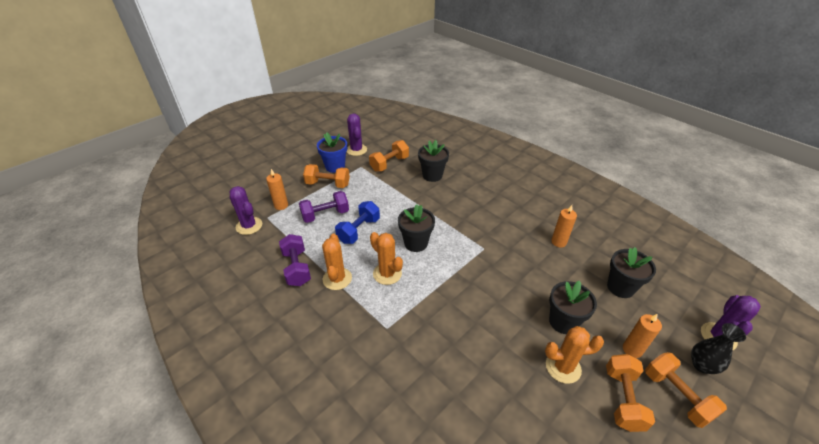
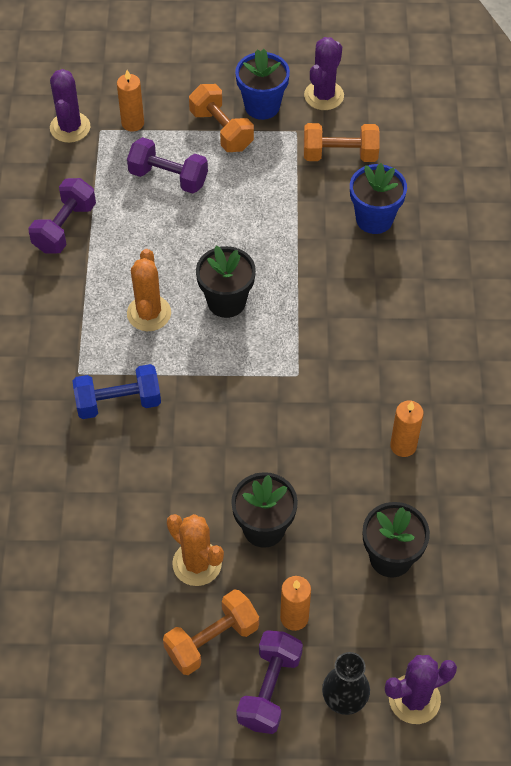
camera: 45 degrees right, 15 degrees up
(337, 279) = (91, 275): orange cactus -> none
(359, 230) = (182, 231): blue dumbbell -> blue dumbbell (118, 402)
(432, 175) = (374, 219): black flower pot -> blue flower pot
(676, 396) = (269, 689): orange dumbbell -> purple dumbbell

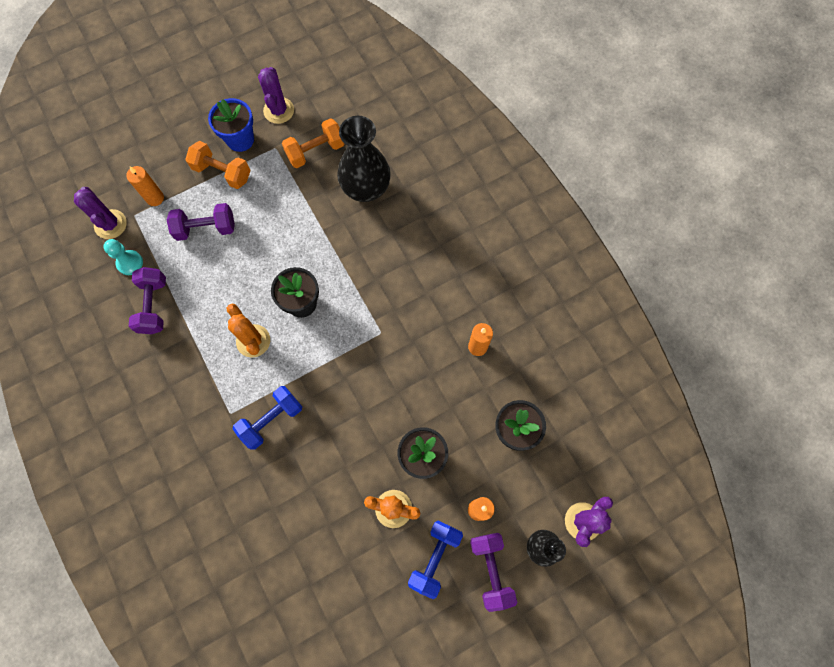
camera: 30 degrees left, 15 degrees up
(66, 174) = (130, 263): none -> turquoise pawn
(212, 640) = (435, 557): orange dumbbell -> blue dumbbell
(374, 219) = (366, 189): blue flower pot -> black vase

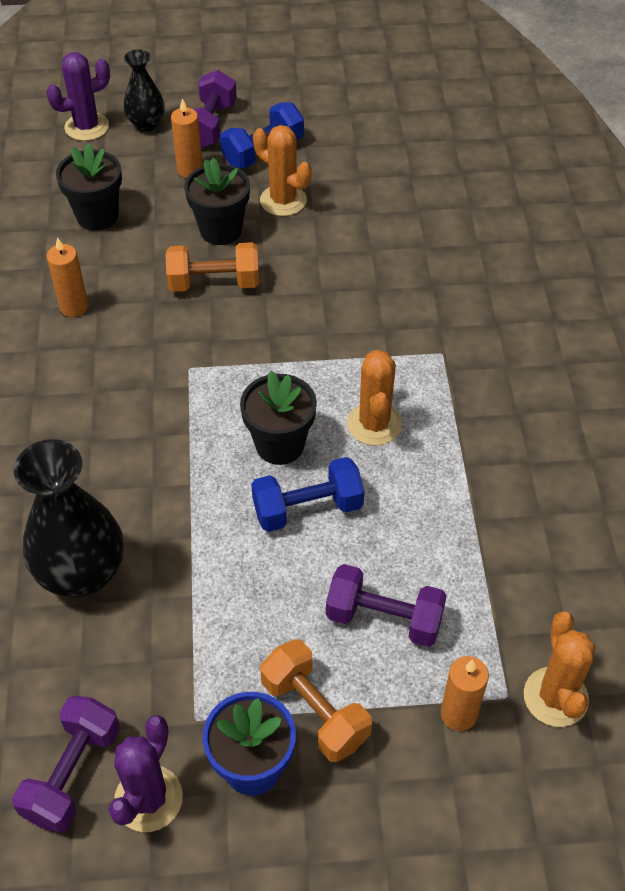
camera: 155 degrees left, 20 degrees down
(110, 224) = (555, 697): purple cactus -> orange cactus
(130, 263) = (535, 612): turquoise pawn -> none
(153, 306) = (512, 528): purple dumbbell -> purple dumbbell (73, 773)
(271, 420) = (389, 327): blue dumbbell -> blue dumbbell (307, 508)
(315, 151) = (126, 679): orange dumbbell -> orange dumbbell (214, 283)

